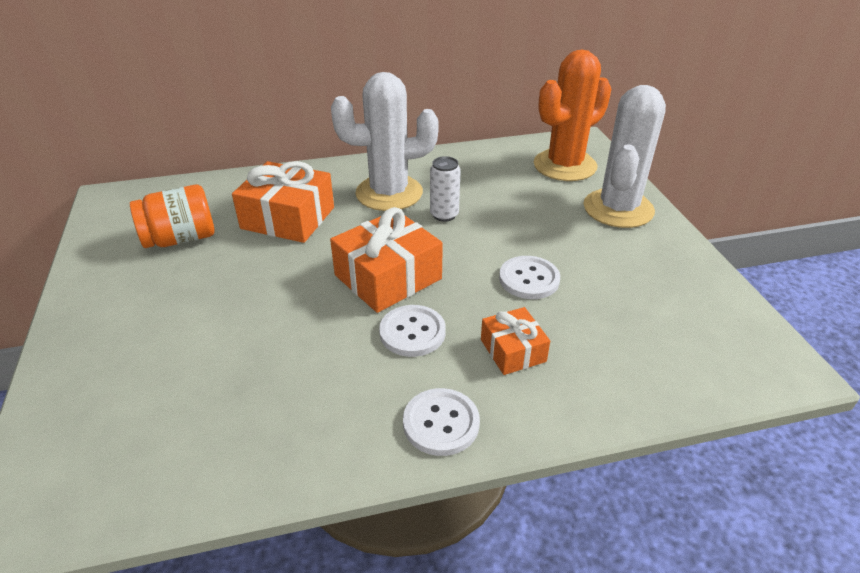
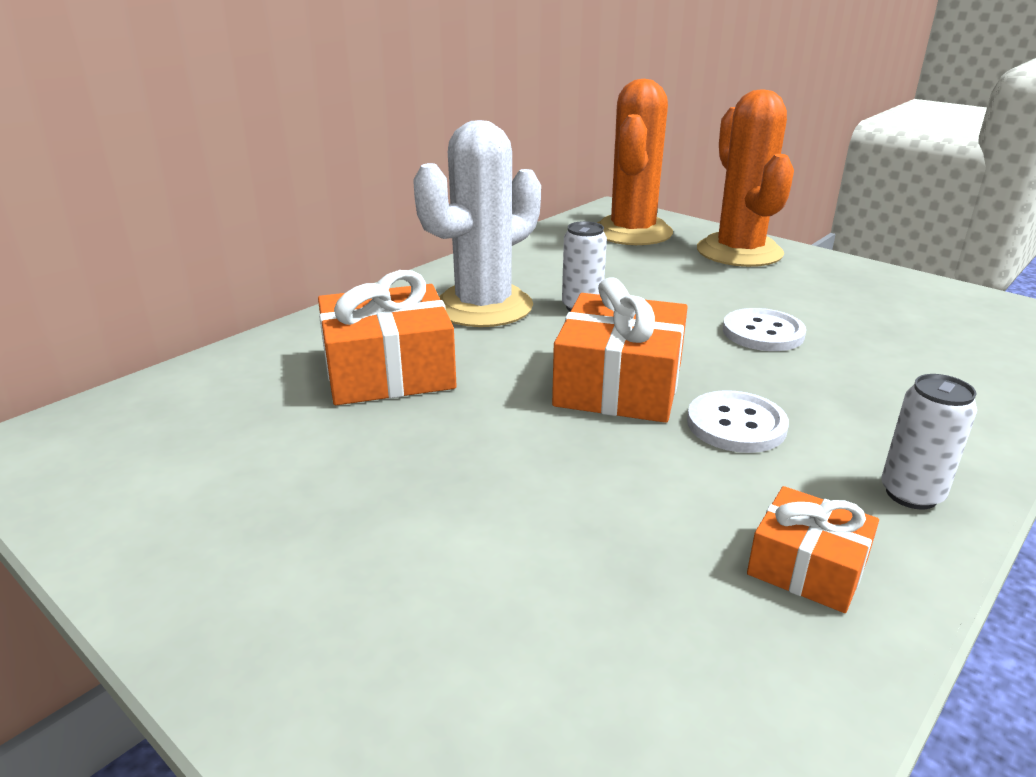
camera: 35 degrees left, 10 degrees down
(181, 239) = (252, 450): orange jar -> none
(441, 423) = (911, 494): white button -> white can
(513, 350) = (856, 397): orange gift -> orange gift (807, 567)
(618, 209) = (739, 252): white cactus -> orange cactus

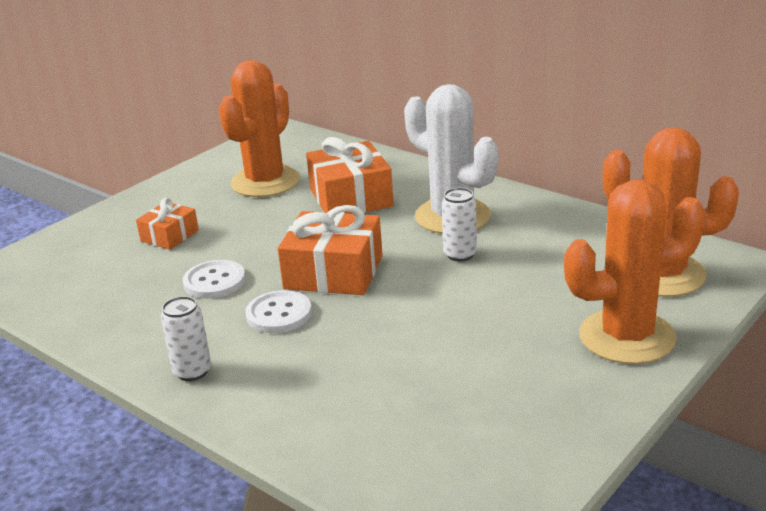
camera: 90 degrees right, 0 degrees up
(269, 453) = (265, 182): none -> orange cactus
(763, 333) = (422, 336): white button -> white button (214, 281)
(807, 567) = (141, 327): orange gift -> orange gift (170, 236)

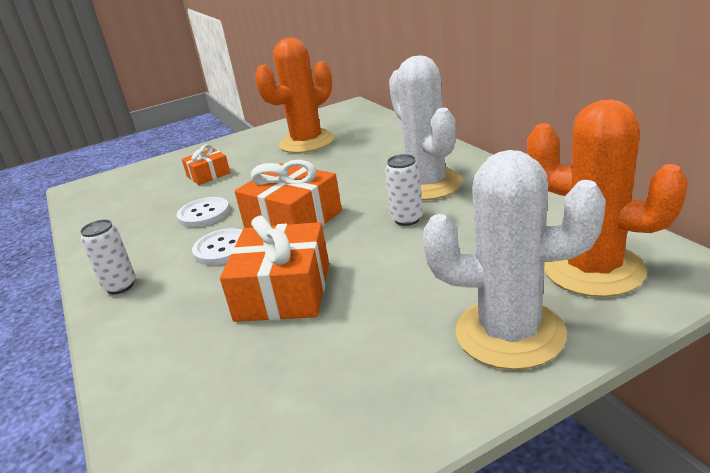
camera: 25 degrees right, 0 degrees up
(351, 198) = (358, 160): orange gift -> orange gift (283, 291)
(627, 337) = (509, 333): orange cactus -> white cactus

